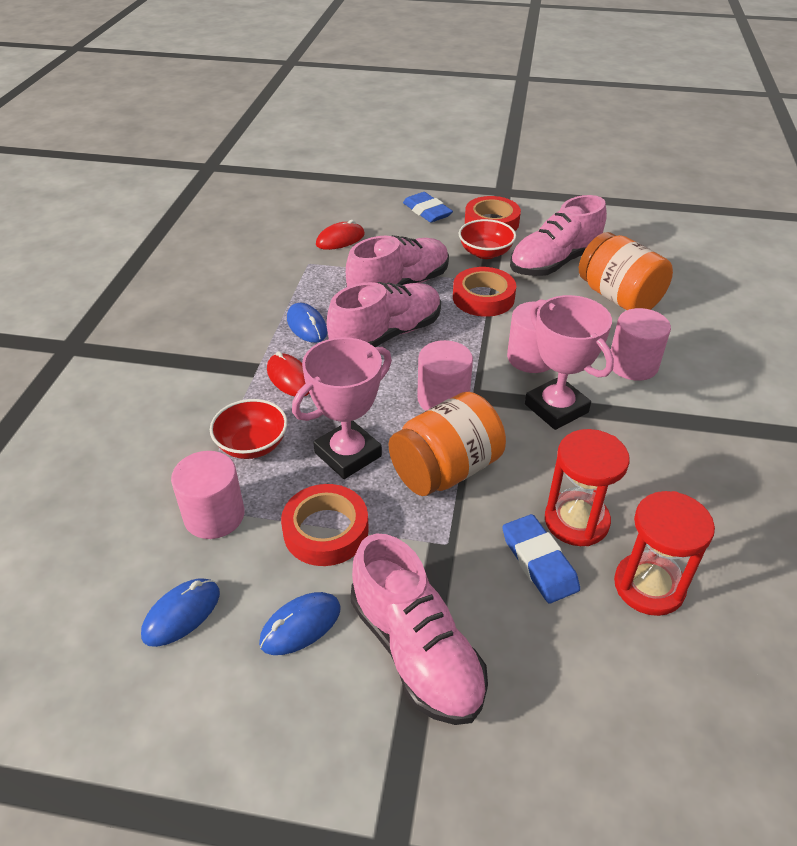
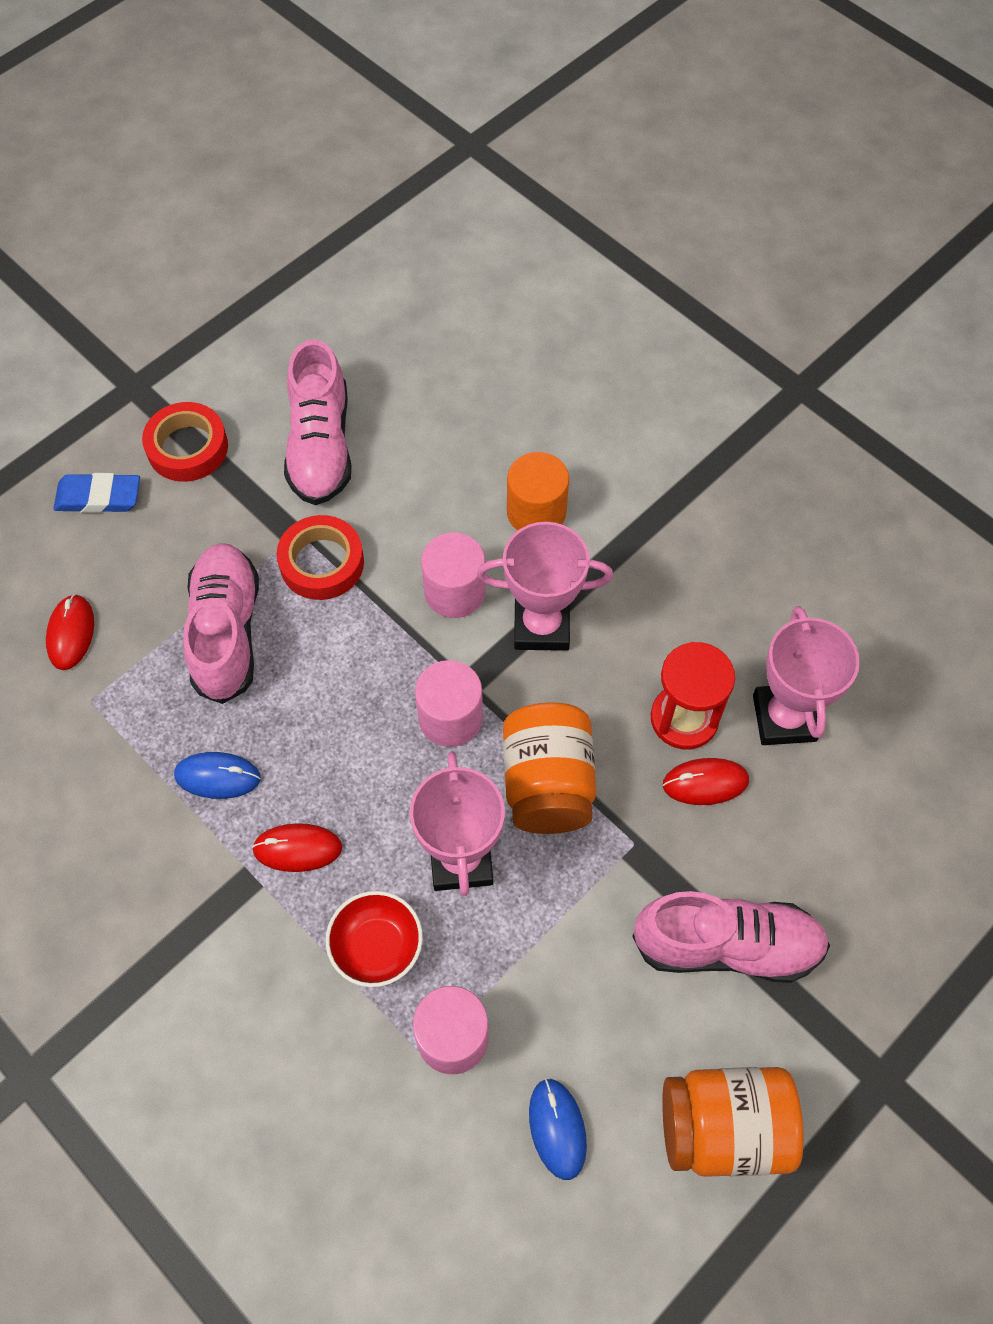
camera: 55 degrees left, 20 degrees up
(300, 625) = (640, 1027): blue mouse -> none
(326, 531) = (546, 941): red tape -> none
(387, 335) = (304, 703): pink shoe -> none
(485, 253) = (241, 499): red bowl -> none
(539, 562) = (705, 783): blue eraser -> red mouse
(618, 297) = (430, 438): orange jar -> orange jar (724, 1127)
(633, 365) = (536, 512): pink cylinder -> orange cylinder
(649, 586) = (784, 718): red hourglass -> pink trophy

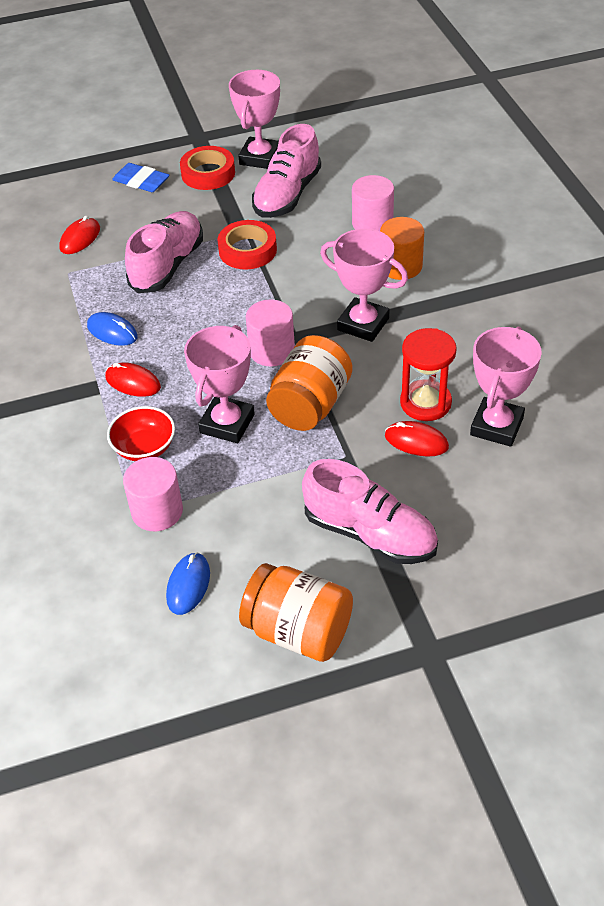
camera: 30 degrees right, 15 degrees down
(245, 393) = (260, 157): none -> pink trophy
(454, 592) = (319, 289): pink cylinder -> pink cylinder (372, 223)

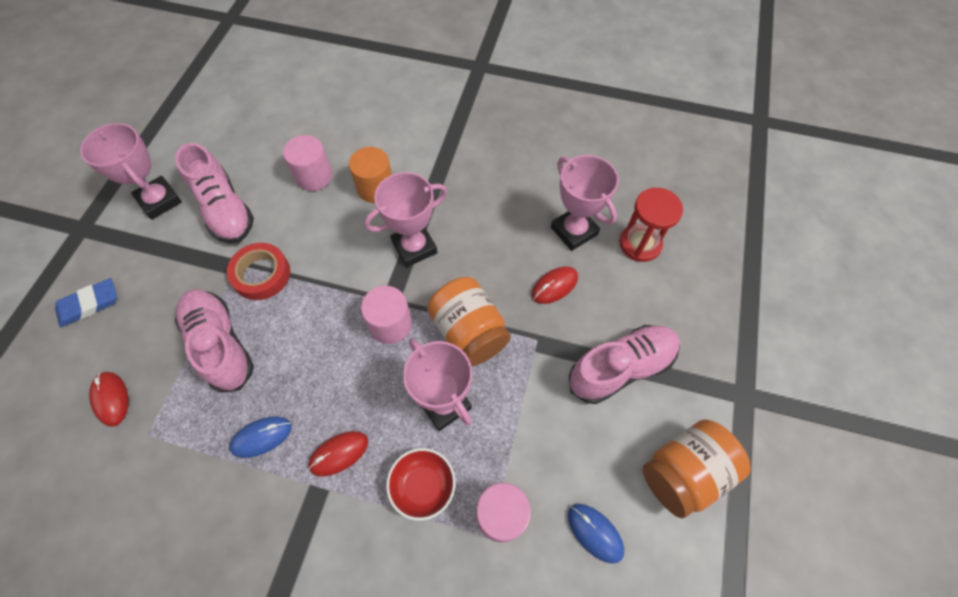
camera: 60 degrees left, 15 degrees up
(208, 173) = (137, 248): red tape -> none
(425, 403) = (522, 258): red hourglass -> red hourglass (640, 244)

